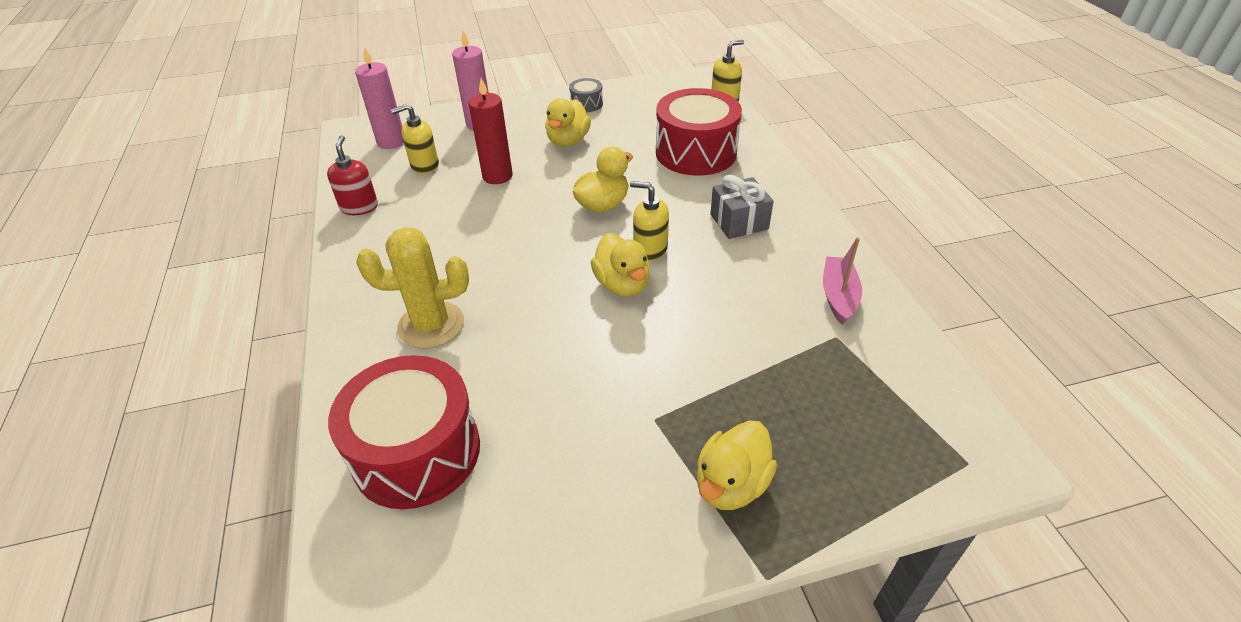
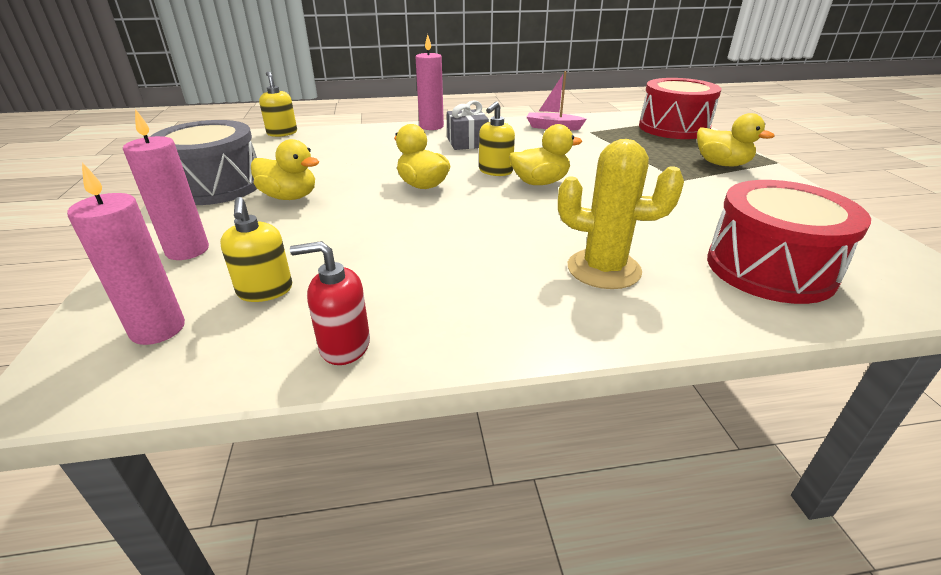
camera: 85 degrees left, 10 degrees down
(431, 325) = (603, 269): yellow cactus -> yellow cactus turned 75 degrees counterclockwise
(497, 176) = (334, 236): red candle -> none
(586, 104) = (216, 186): grey drum -> grey drum, size x2.24
(696, 152) = (360, 148): red drum -> red drum (673, 128)
(790, 188) = (431, 126): none -> pink candle

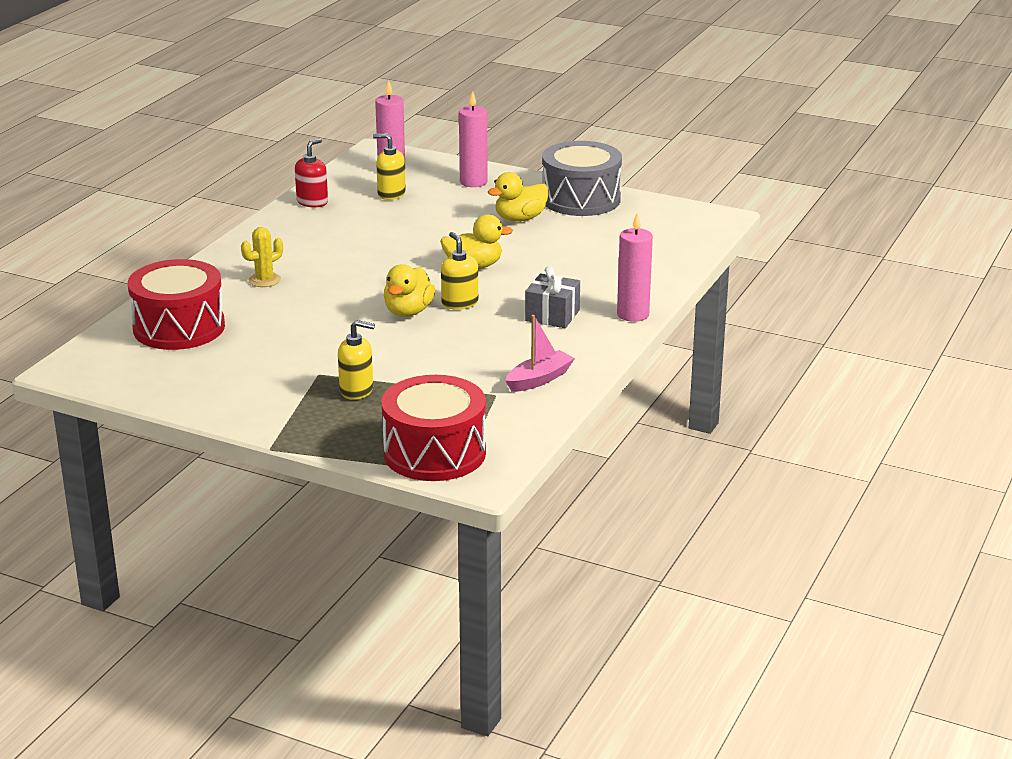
camera: 125 degrees right, 5 degrees down
(282, 133) = (703, 241): yellow soap dispenser -> yellow soap dispenser (357, 390)
(603, 269) = (264, 280): yellow cactus -> yellow cactus, size x0.60
(722, 164) = (312, 414): yellow duck -> none

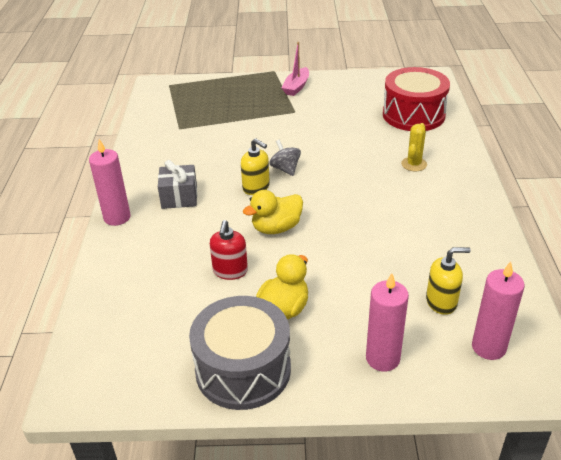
camera: 155 degrees right, 10 degrees up
(312, 202) = (495, 262): red soap dispenser -> red soap dispenser (230, 271)
(357, 390) = (262, 108): yellow soap dispenser -> none
(408, 312) = (285, 169): yellow duck -> grey spinning top
(434, 453) = (189, 90): red drum -> none
(539, 379) = (158, 145): pink boat -> pink boat (296, 87)

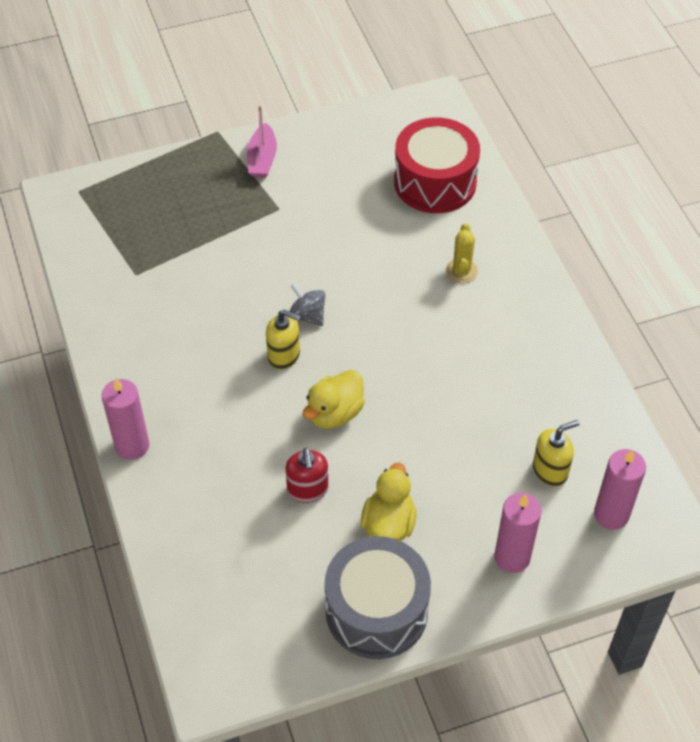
camera: 20 degrees left, 15 degrees up
(179, 197) = (195, 394): grey gift -> none

